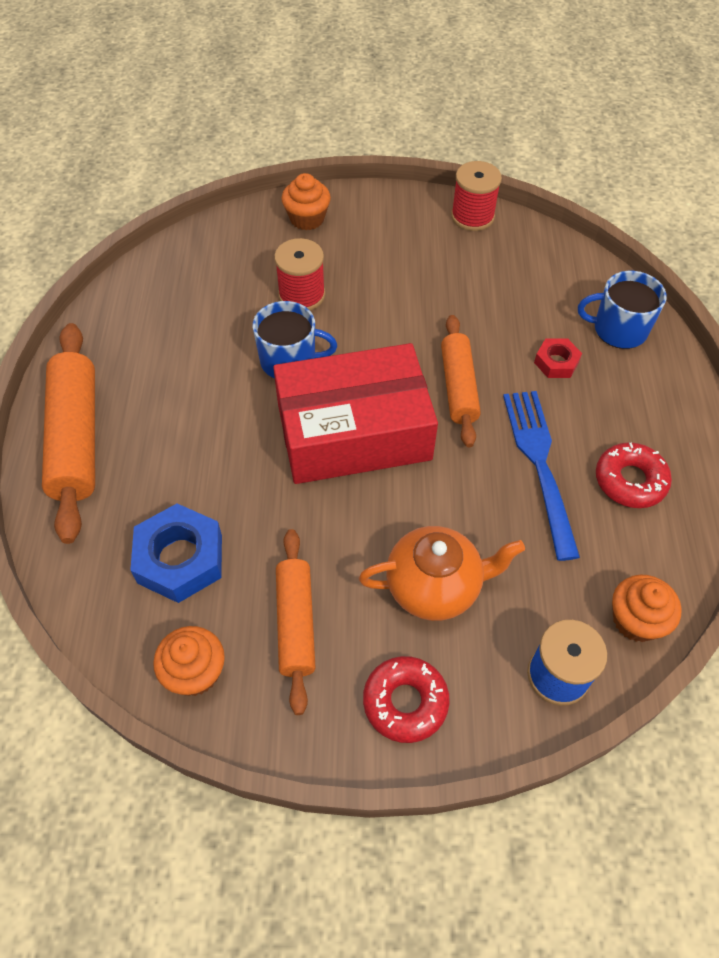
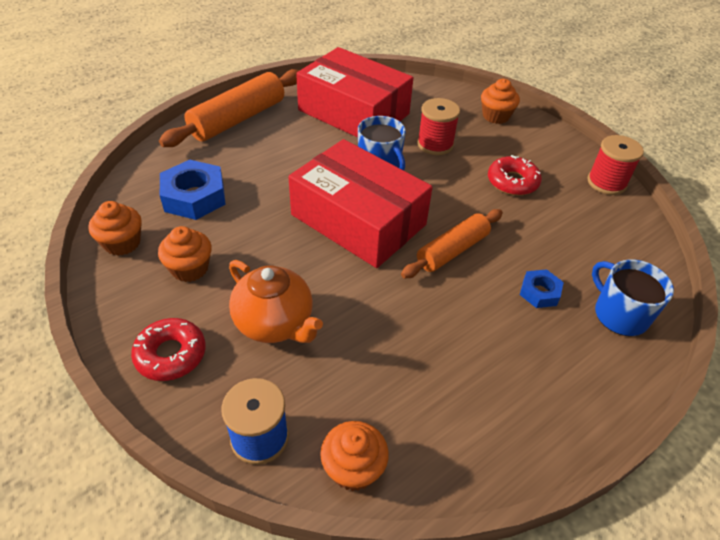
camera: 50 degrees right, 10 degrees down
(178, 324) = (353, 112): none -> red box
(295, 623) = (190, 268): orange rolling pin -> orange cupcake
(540, 465) = (436, 330): blue fork -> none
(556, 362) = (539, 292): red nut -> blue nut
(630, 481) = (483, 396): red donut -> red donut (512, 182)

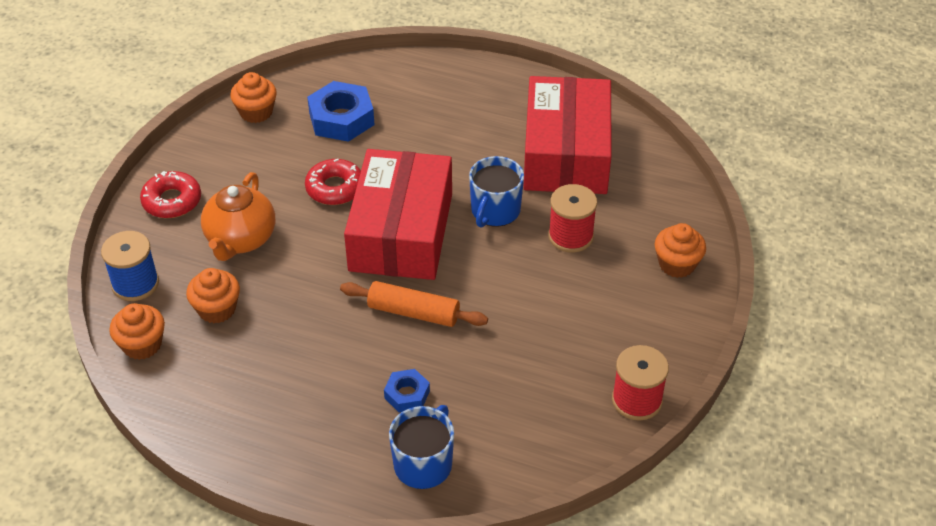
camera: 60 degrees right, 0 degrees up
(190, 268) = (259, 163): orange cupcake -> orange cupcake (217, 309)
(238, 119) = (472, 84): orange rolling pin -> none
(512, 182) = (562, 320): red donut -> red donut (335, 188)

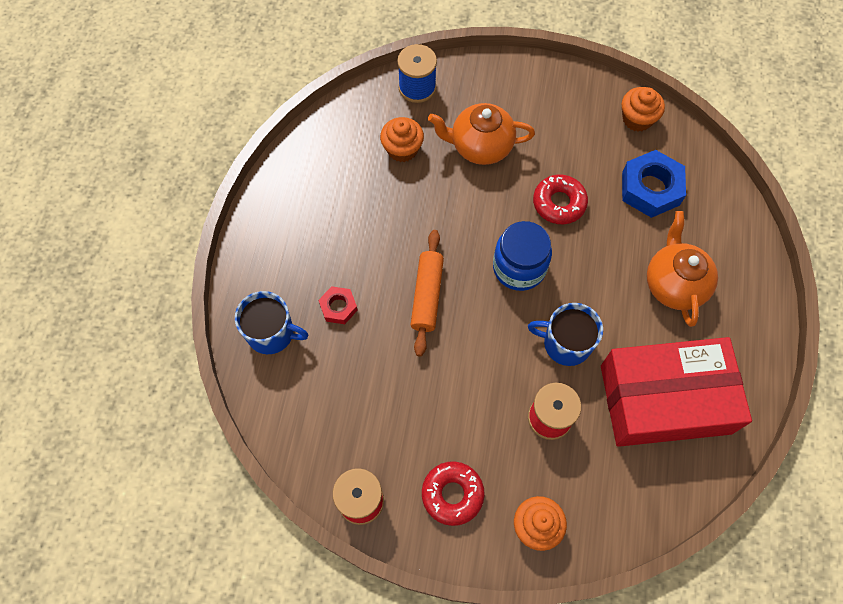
camera: 80 degrees right, 20 degrees up
(142, 345) = (357, 109): orange cupcake -> none
(172, 201) = (511, 86): red donut -> red donut (452, 494)
(401, 232) = (519, 267): red box -> blue jar
(407, 394) = (338, 307): blue nut -> red nut
(451, 123) = (674, 284): none -> orange teapot

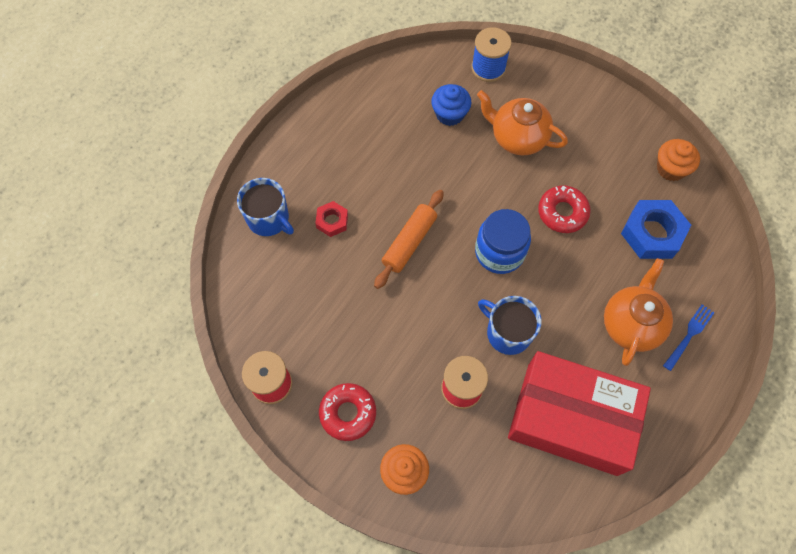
camera: 25 degrees right, 0 degrees up
(402, 149) = (450, 114): orange cupcake -> blue cupcake
(730, 272) = (689, 335): none -> blue fork

